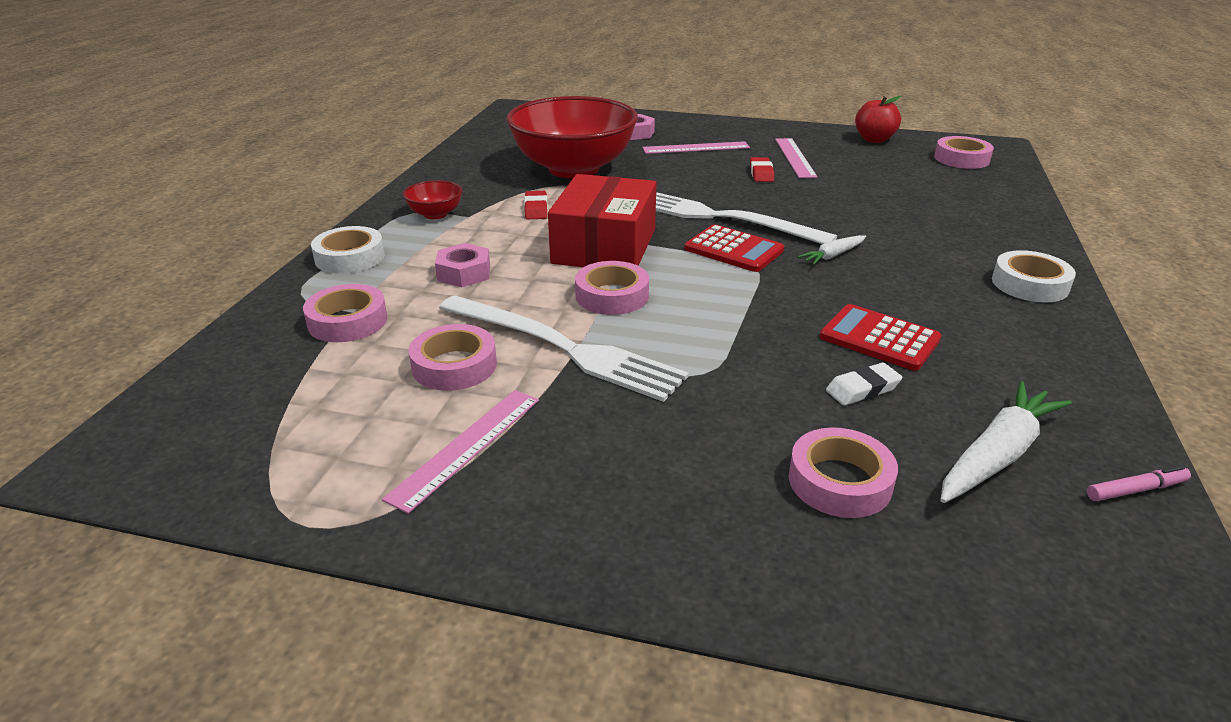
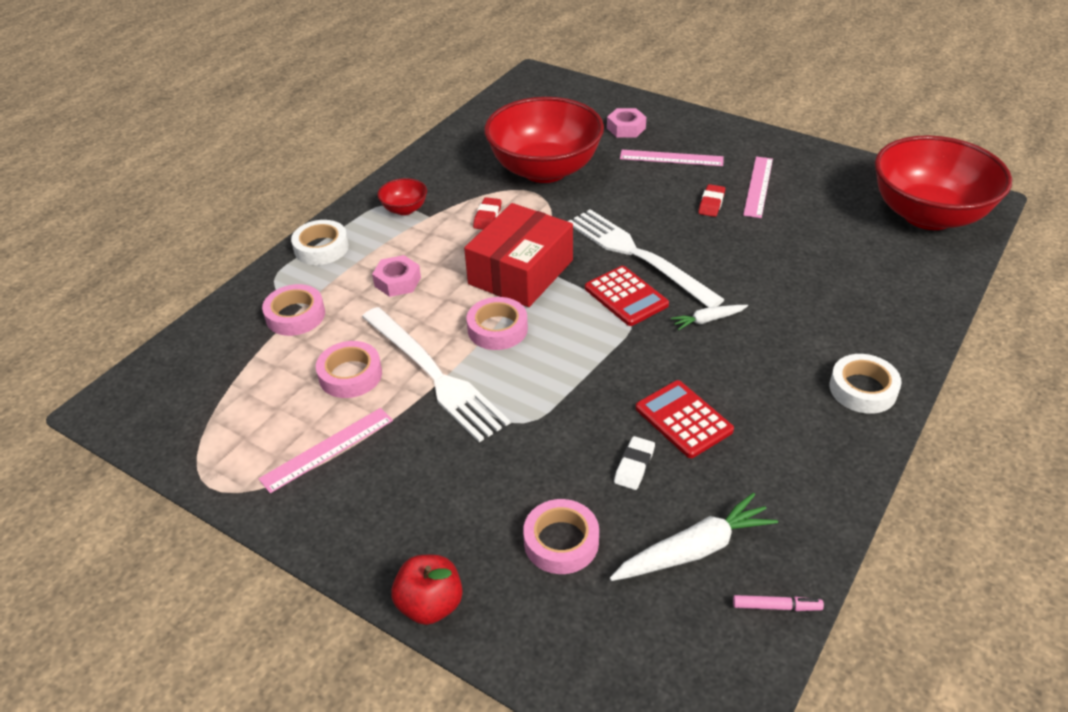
camera: 20 degrees right, 10 degrees up
(862, 389) = (634, 466): white eraser -> white eraser turned 60 degrees counterclockwise
(874, 140) = (857, 172): red apple -> red apple (430, 605)
(961, 159) = (928, 215): pink tape -> red bowl

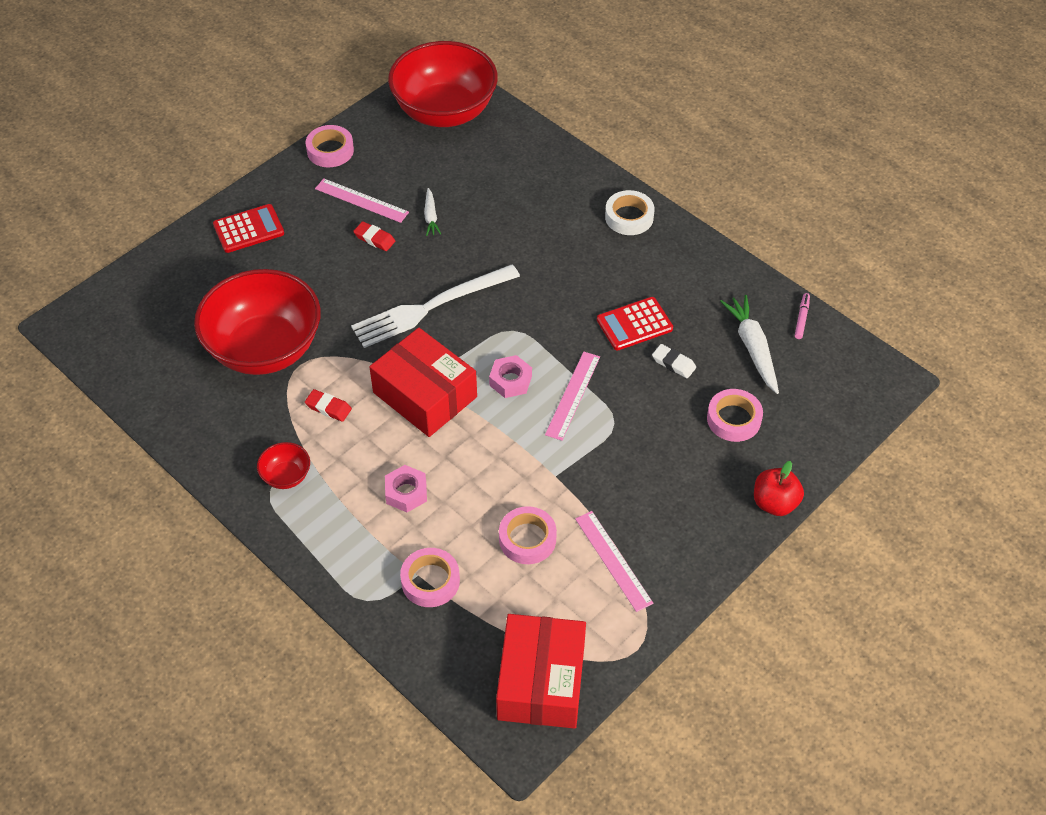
camera: 80 degrees left, 10 degrees up
(175, 413) = (541, 681): none -> red box
(321, 248) = (327, 555): white tape -> none
(434, 375) = (544, 476): white fork -> none
(497, 329) = (498, 423): pink tape -> pink tape (330, 150)
(626, 128) = (218, 269): pink nut -> pink nut (510, 381)
(626, 296) = (484, 327): red calculator -> red calculator (248, 229)
(671, 158) = (289, 248): pink ruler -> pink ruler (573, 395)
(708, 320) = (530, 282): white carrot -> white carrot (431, 216)

